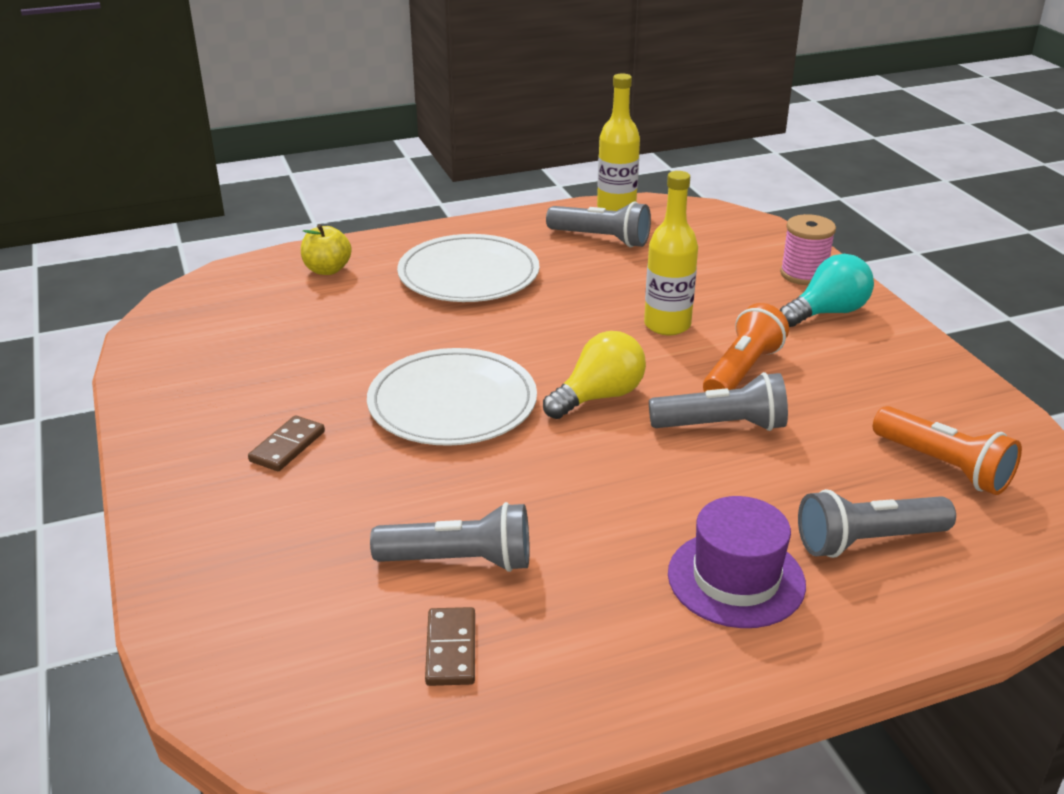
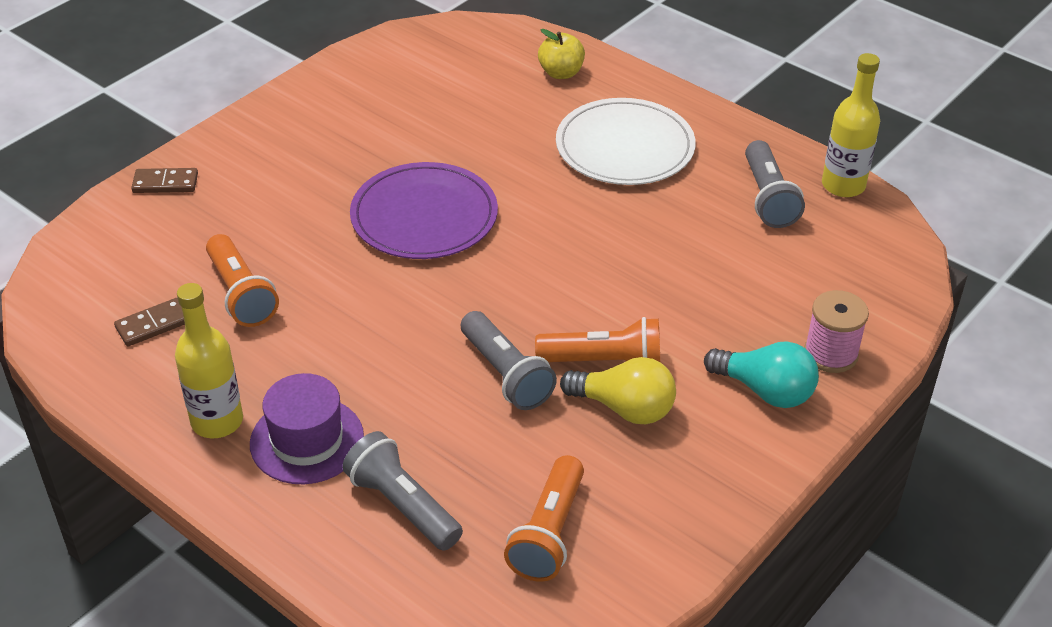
camera: 60 degrees right, 10 degrees up
(287, 446) = (312, 163): brown domino -> brown domino (165, 183)
(452, 402) = (424, 216): white plate -> purple plate
(460, 561) = (241, 294): grey flashlight -> orange flashlight
(598, 397) = (493, 289): yellow light bulb -> yellow light bulb (624, 408)
(667, 325) = (644, 291): yellow bottle -> yellow bottle (217, 421)

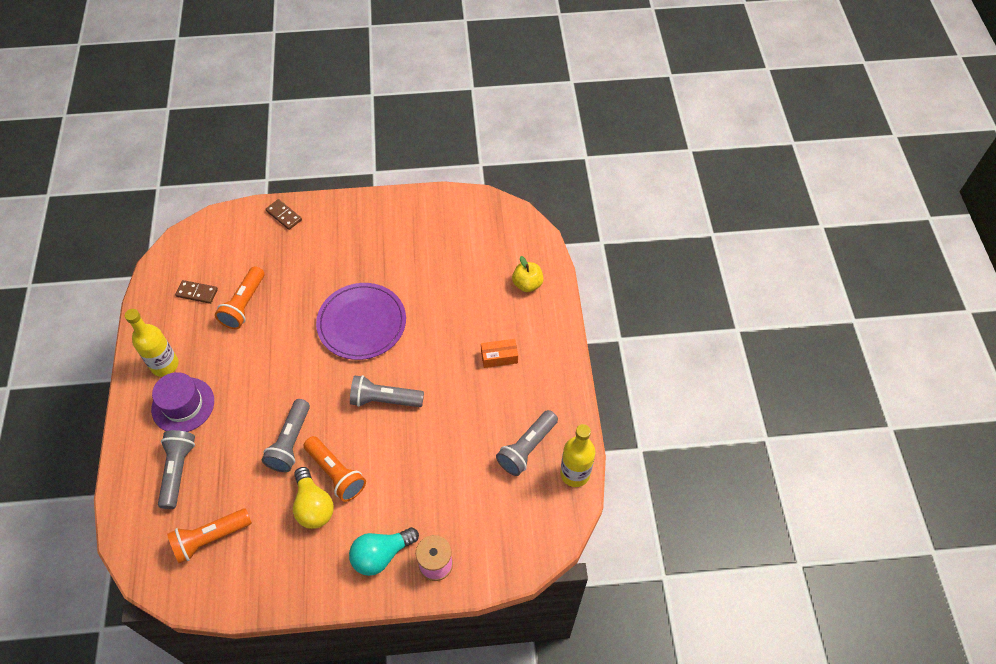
camera: 45 degrees right, 15 degrees up
(557, 262) = (384, 400): none -> grey flashlight
(625, 147) = (499, 357): white plate -> orange box
(765, 391) = (381, 555): turquoise light bulb -> turquoise light bulb turned 75 degrees clockwise

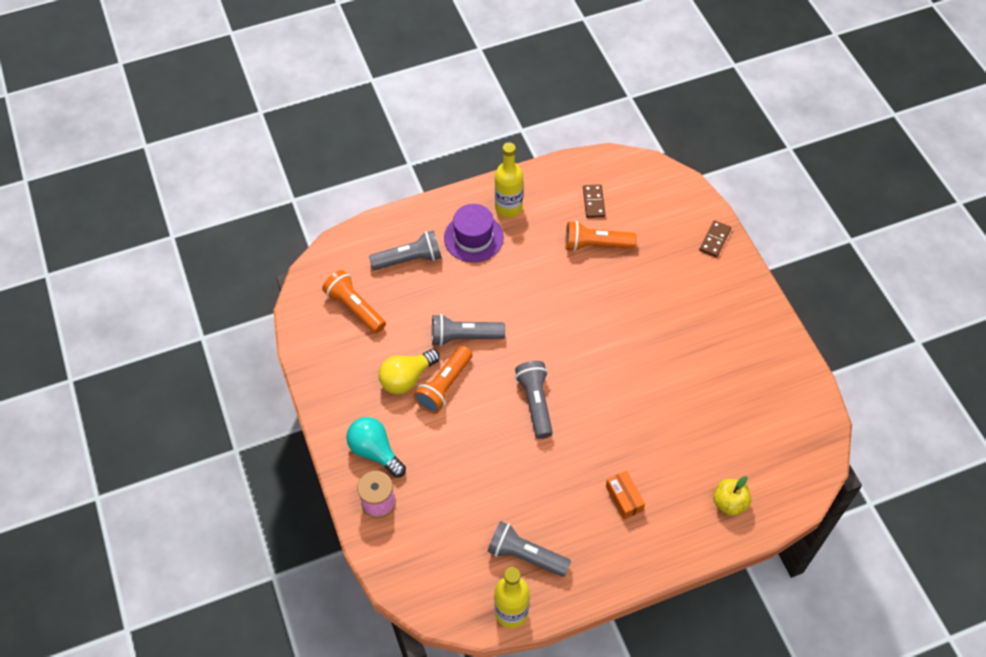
camera: 75 degrees right, 0 degrees up
(362, 323) = (615, 354): purple plate -> none

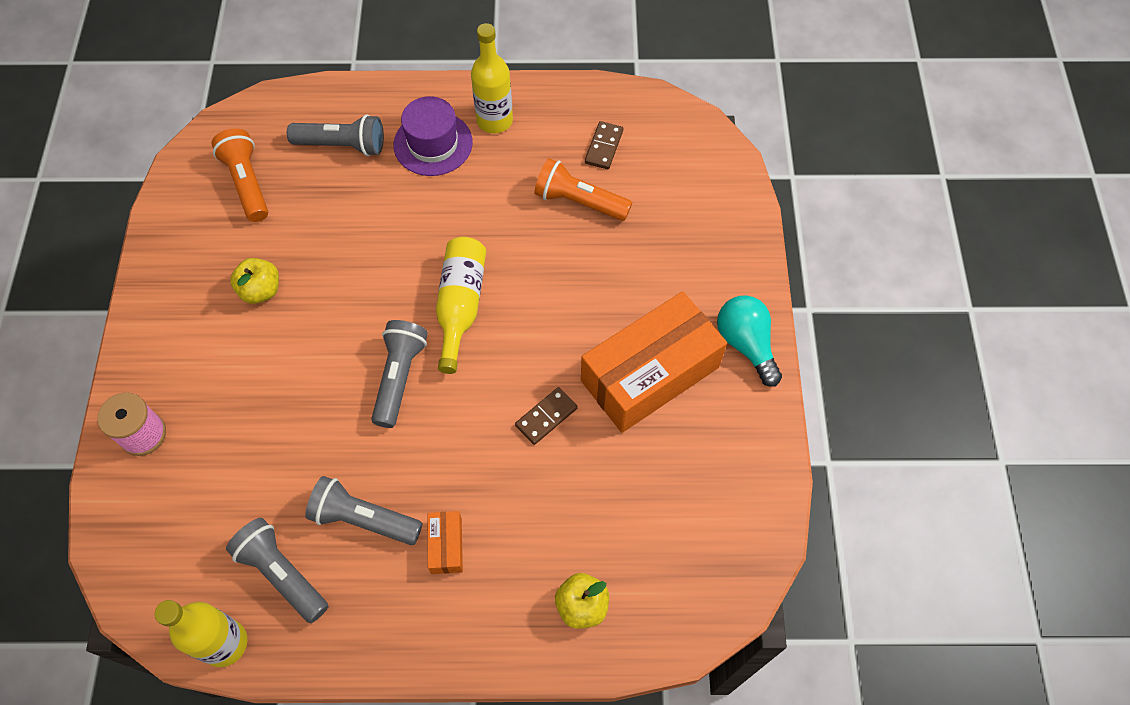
camera: 20 degrees right, 5 degrees up
(375, 451) = (174, 368): turquoise light bulb -> turquoise light bulb (746, 344)
(407, 378) = (261, 290): yellow light bulb -> yellow apple
(444, 386) = (300, 316): orange flashlight -> none
(464, 337) = (356, 263): grey flashlight -> grey flashlight (363, 519)
(551, 341) = (460, 305): none -> yellow bottle
(700, 343) = (650, 374): none -> orange box
(715, 240) = (736, 245): brown domino -> brown domino (546, 417)

